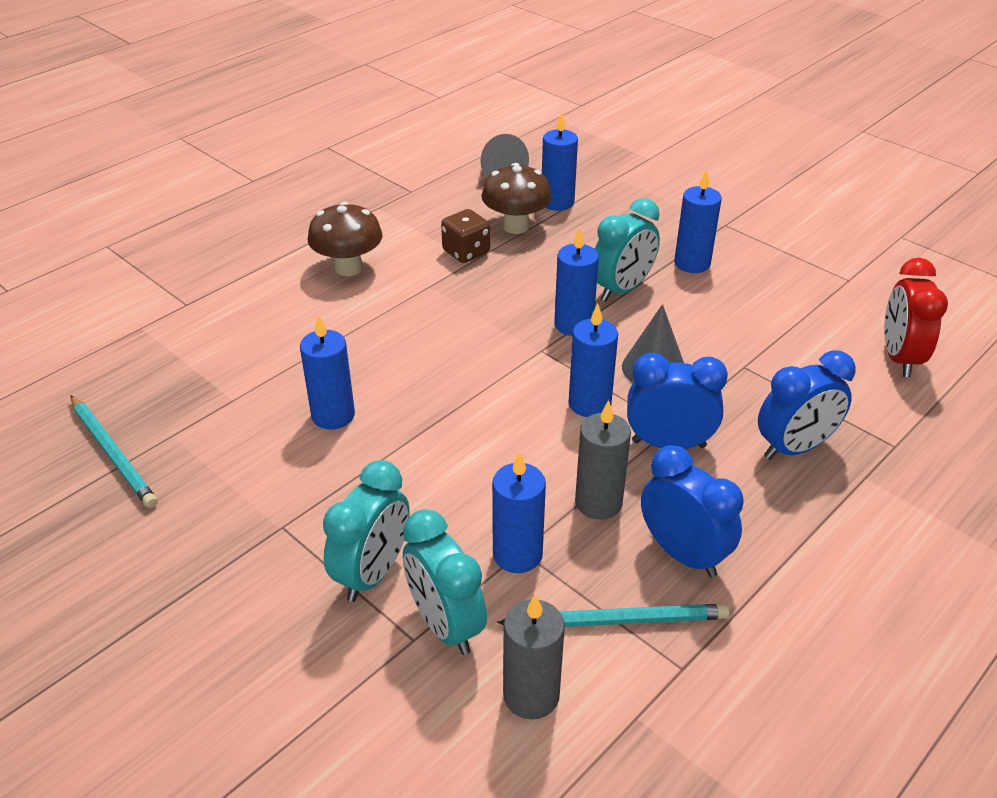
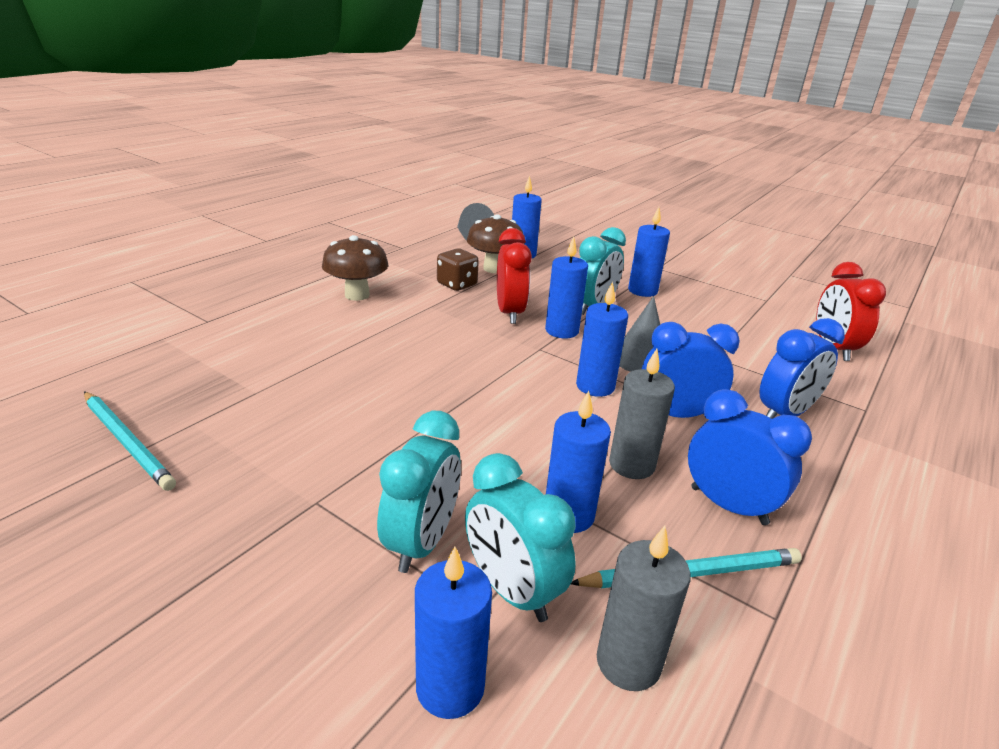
camera: 10 degrees left, 10 degrees down
(333, 415) = (358, 402): blue candle -> blue candle (450, 687)
(519, 297) = (510, 313): none -> red clock

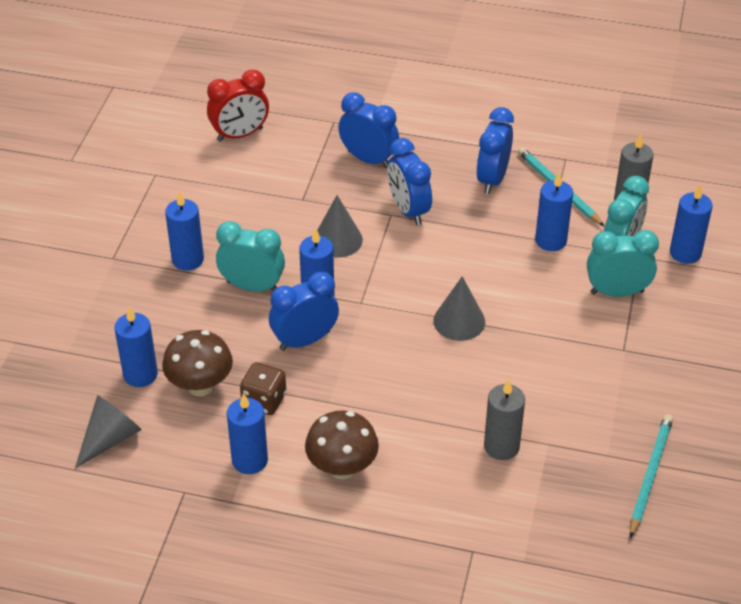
camera: 110 degrees left, 15 degrees up
(471, 393) = (459, 321): none -> grey cone
(510, 313) = (305, 340): red clock -> blue clock
(595, 386) = (399, 257): blue candle -> blue candle (249, 460)
(631, 465) = (483, 223): grey candle -> grey candle (501, 446)

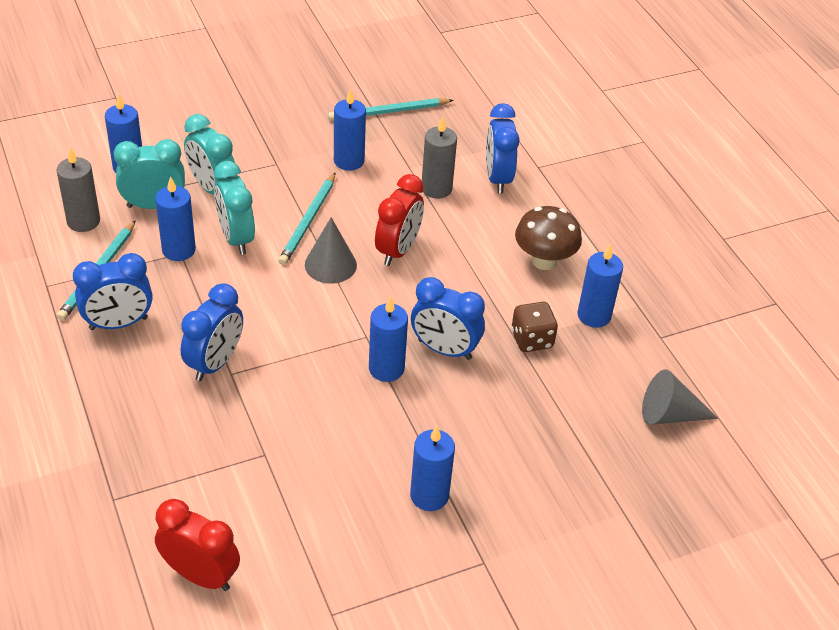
camera: 130 degrees left, 0 degrees up
(140, 374) = (591, 438): blue candle -> blue candle (349, 161)
(200, 386) = (560, 389): brown mushroom -> none
(252, 286) = (417, 423): turquoise clock -> turquoise clock (236, 238)
(338, 240) = (300, 394): grey cone -> none
(368, 159) = (158, 433): blue clock -> blue clock (497, 178)
(440, 373) = (398, 250): none -> red clock
(525, 333) = (308, 221): none -> turquoise pencil

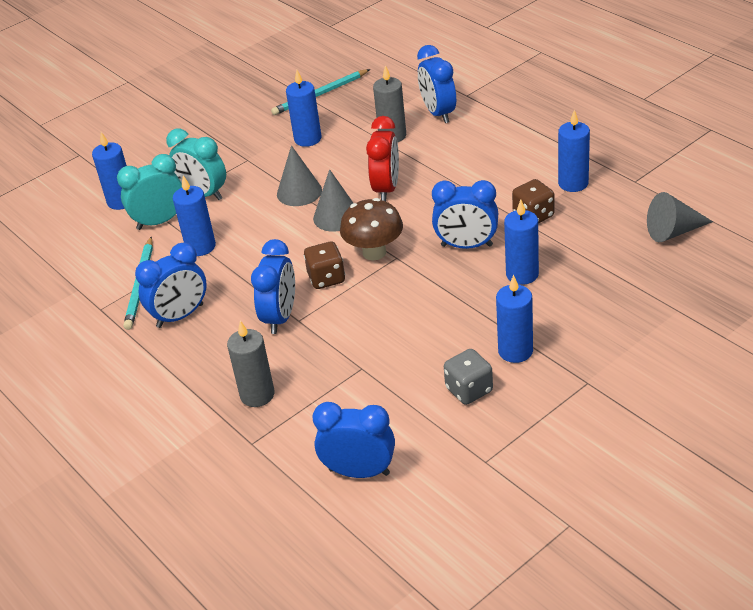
camera: 10 degrees left, 5 degrees down
(83, 221) = (105, 252): grey candle -> grey candle (257, 395)
(200, 575) = (359, 472): red clock -> blue clock
(236, 238) = (245, 223): turquoise clock -> none
(283, 335) = (326, 278): none -> brown dice
(308, 221) = (299, 192): turquoise pencil -> grey cone
(358, 523) = (469, 390): none -> grey dice
(386, 369) = (427, 274): blue candle -> blue candle (522, 274)
(544, 261) = (510, 158): brown mushroom -> brown mushroom (374, 252)

